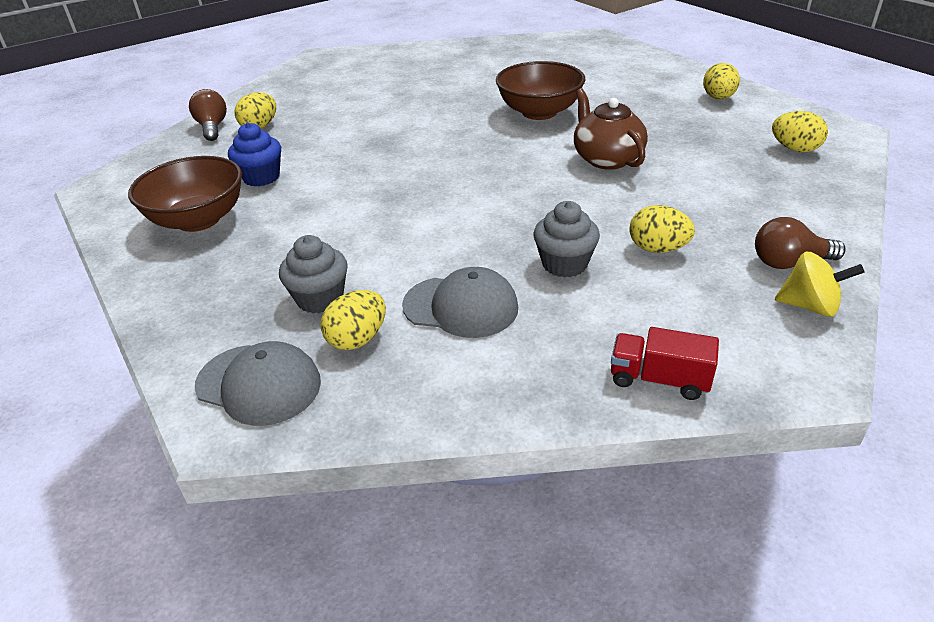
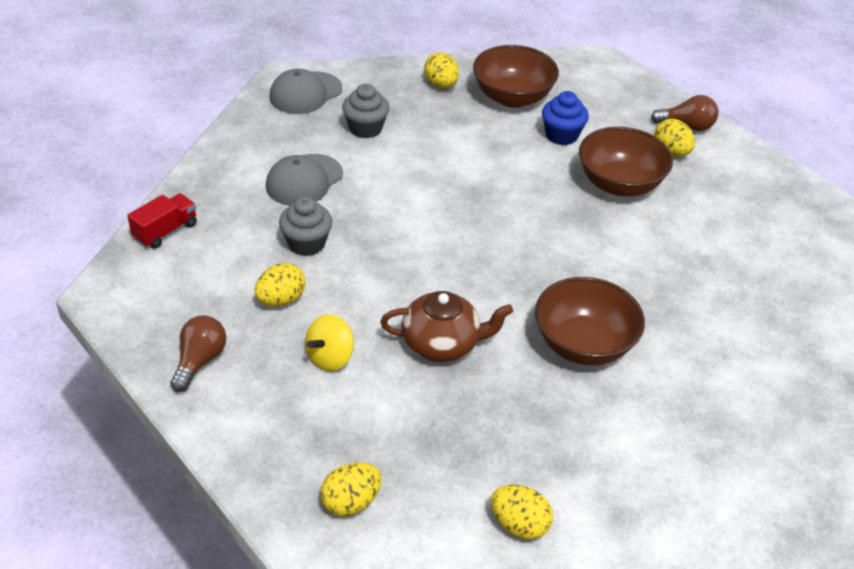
camera: 110 degrees right, 5 degrees up
(325, 137) = (619, 184): none -> brown bowl
(357, 339) = (311, 133): yellow egg -> yellow egg (441, 85)
(809, 306) = (151, 338): yellow spinning top -> yellow spinning top (330, 358)

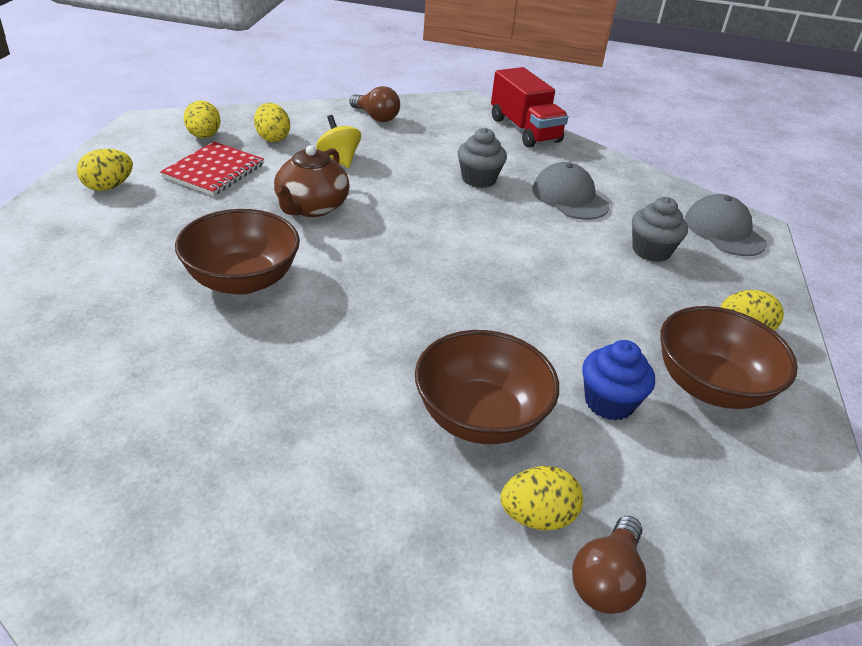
camera: 110 degrees right, 5 degrees down
(165, 231) = (524, 130): red truck -> red truck, size x1.63
(281, 299) = (417, 155): yellow egg -> yellow egg (272, 138)
(425, 451) = (214, 171): none -> red notebook

